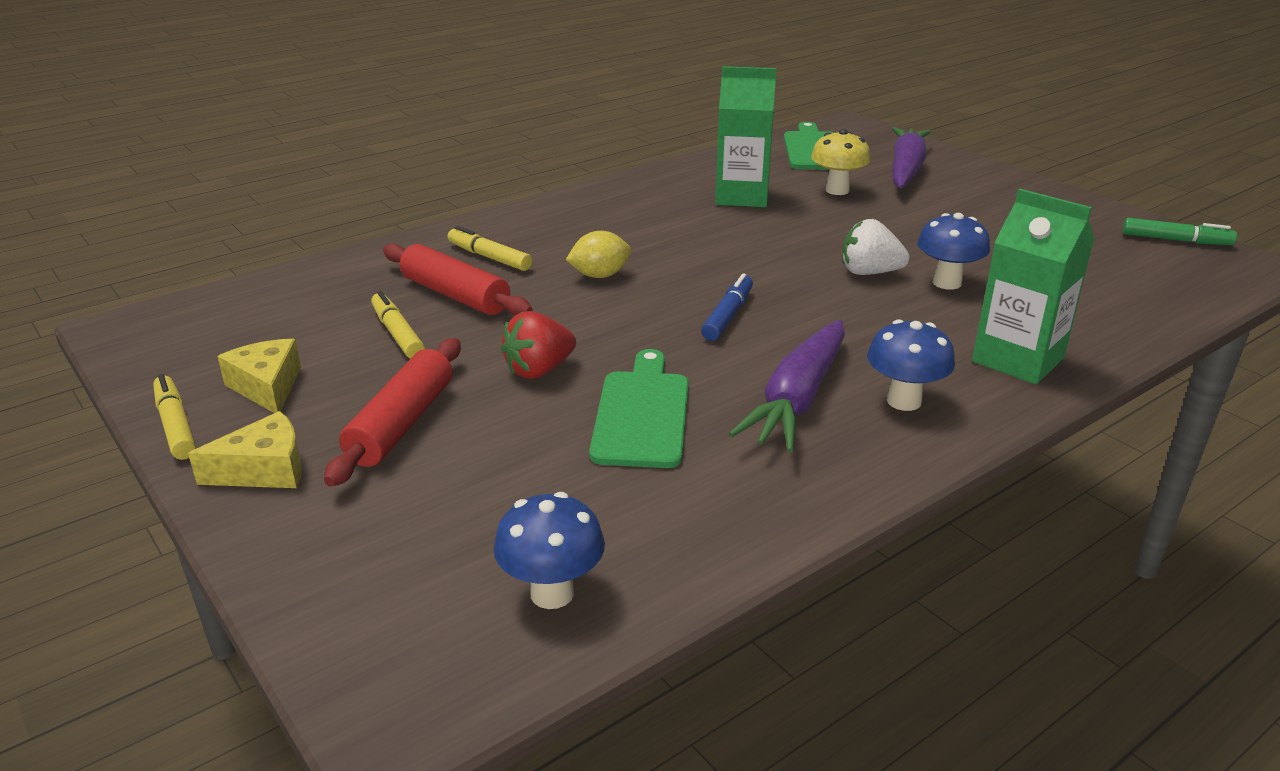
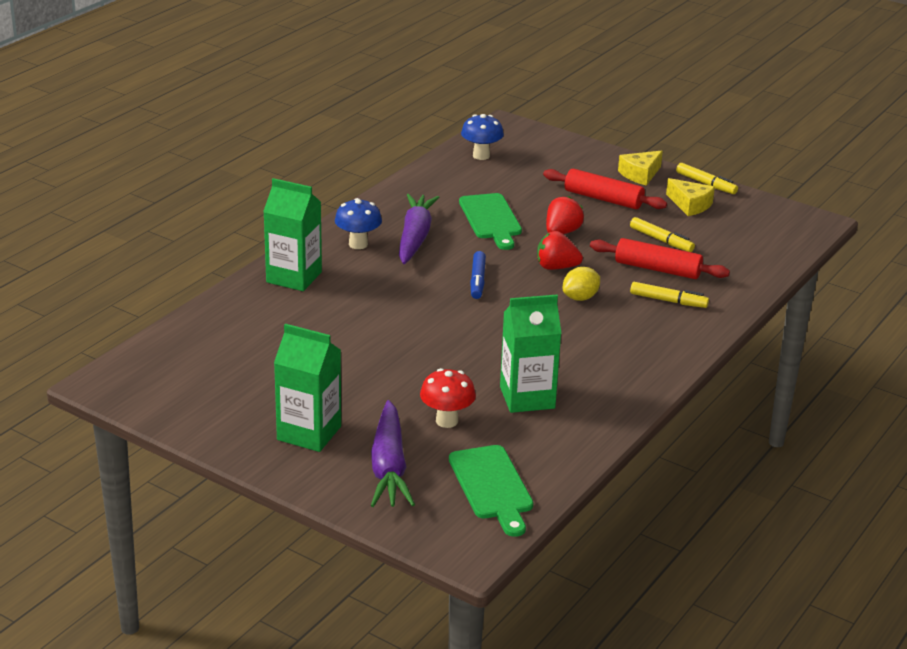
camera: 160 degrees right, 0 degrees up
(401, 424) = (603, 199): red rolling pin -> red rolling pin turned 60 degrees counterclockwise
(597, 317) = (556, 267): none -> red strawberry
(837, 190) = (447, 421): yellow mushroom -> red mushroom
(869, 273) = (396, 329): white strawberry -> none
(946, 283) = (339, 329): blue mushroom -> none
(986, 198) = (309, 433): none -> green carton
(1175, 240) = (153, 403): green marker -> none

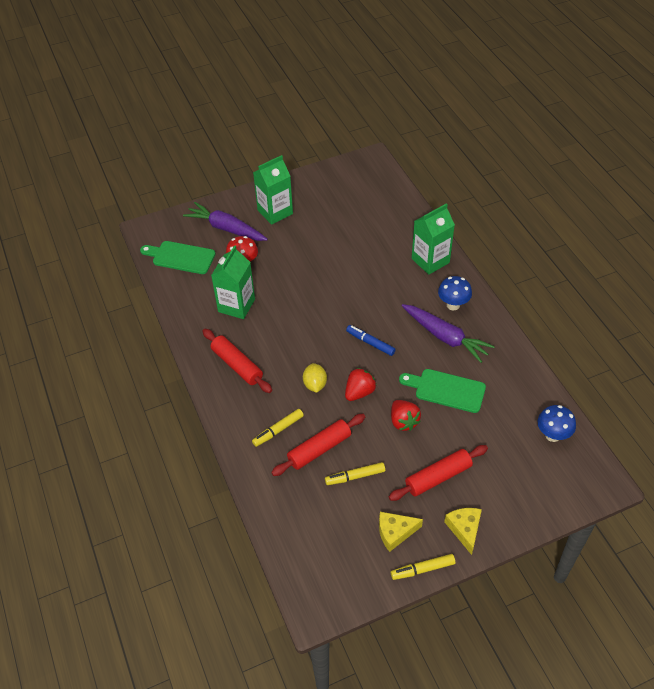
camera: 125 degrees right, 20 degrees up
(619, 360) = (237, 365): none -> red rolling pin

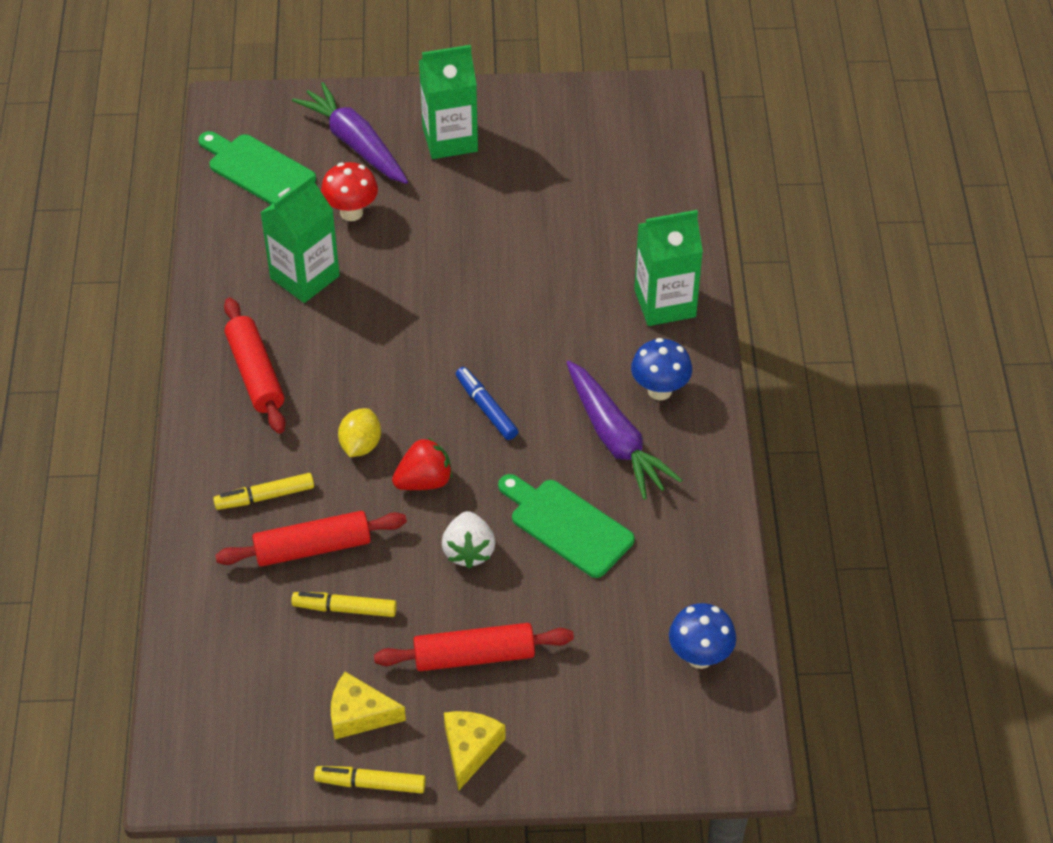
camera: 20 degrees right, 0 degrees up
(403, 421) = (468, 551): red strawberry -> white strawberry

